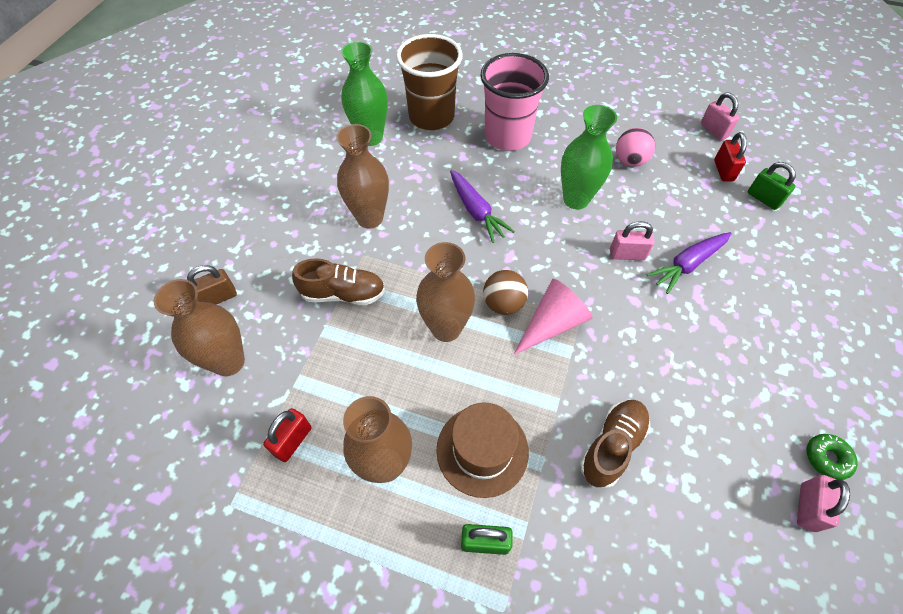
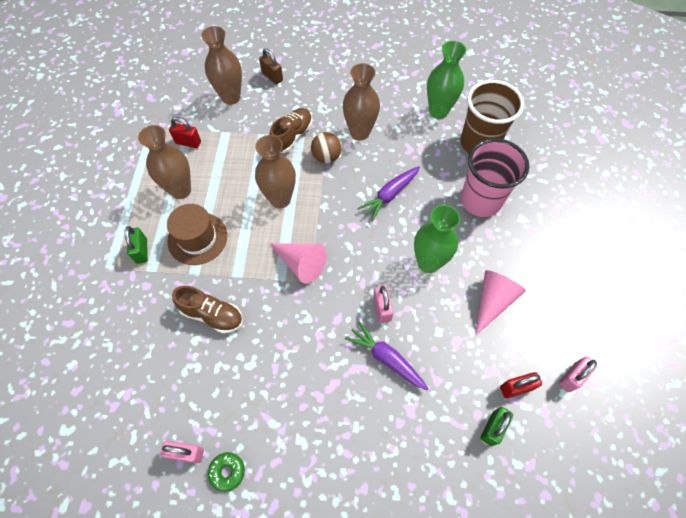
camera: 75 degrees right, 5 degrees up
(343, 294) = (292, 136): brown shoe -> brown shoe turned 135 degrees counterclockwise
(503, 303) = (309, 229): brown ball -> brown ball (326, 157)
(630, 161) = (492, 301): pink ball -> pink cone

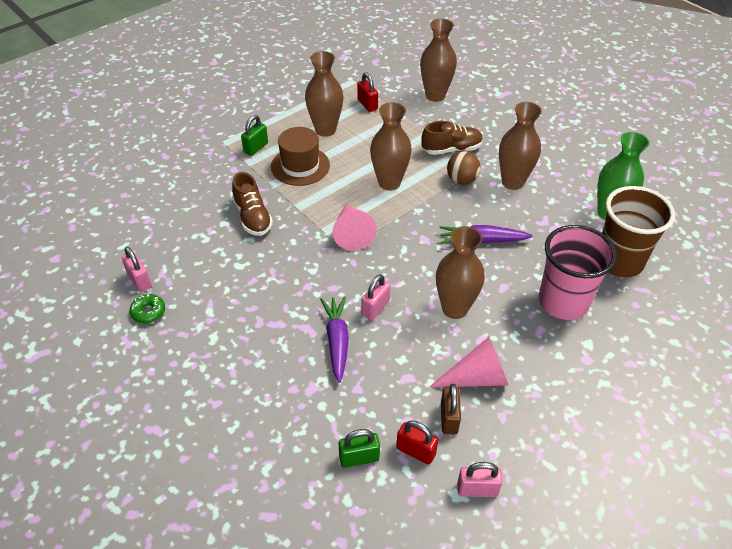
camera: 45 degrees right, 15 degrees down
(272, 77) = (486, 101): brown padlock -> brown padlock (449, 418)
(428, 263) = (454, 308): green vase -> brown vase

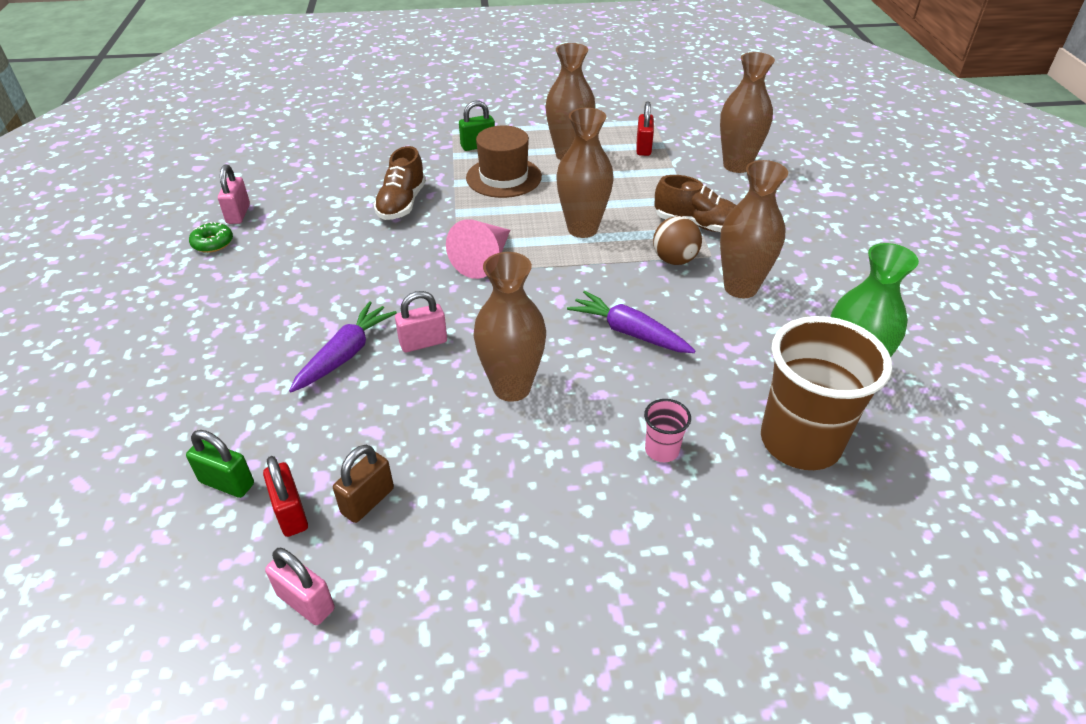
camera: 35 degrees right, 5 degrees down
(477, 377) = (452, 476): pink cone -> none
(563, 302) = (662, 450): pink cup -> pink cup, size x0.42

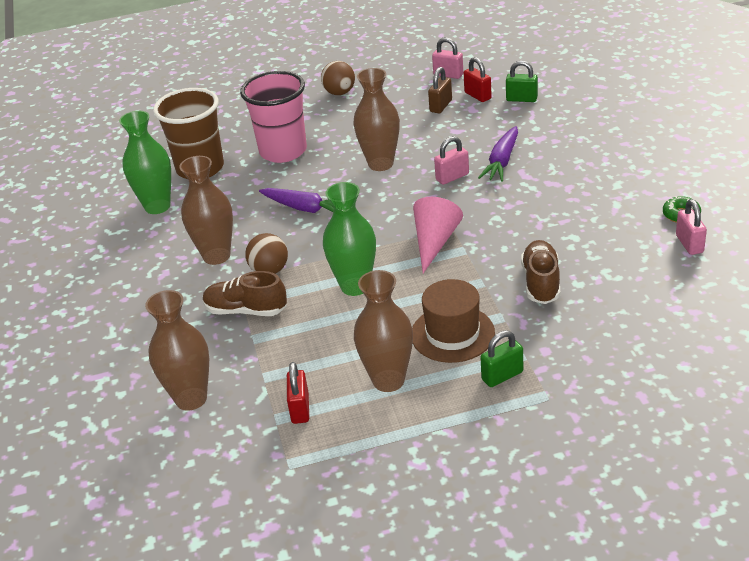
camera: 175 degrees right, 5 degrees down
(542, 601) = (339, 93): none -> brown ball
(582, 229) = (355, 286): brown vase -> green vase
(662, 450) = (283, 151): pink cup -> pink cup, size x2.36

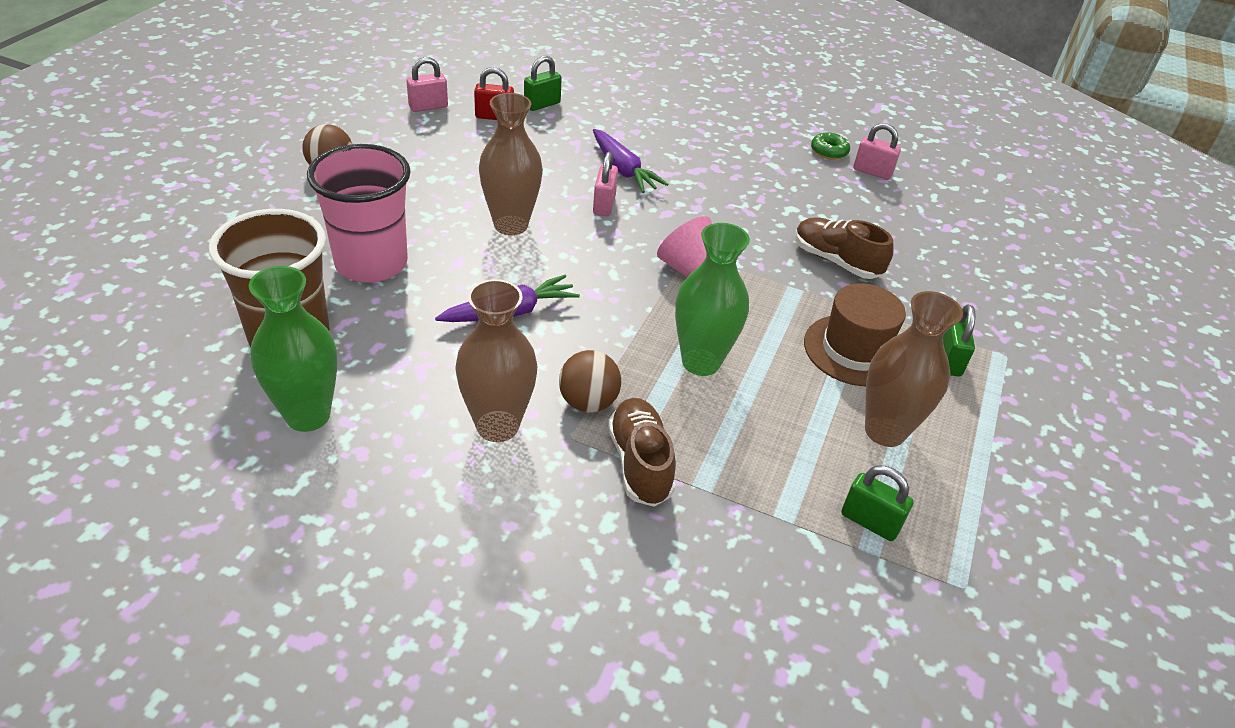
camera: 60 degrees left, 5 degrees up
(191, 399) = (758, 606): brown vase -> none
(246, 310) = (640, 463): brown shoe -> brown shoe turned 120 degrees clockwise
(300, 409) = (870, 521): red padlock -> green padlock
(441, 106) = (473, 140): brown padlock -> none

